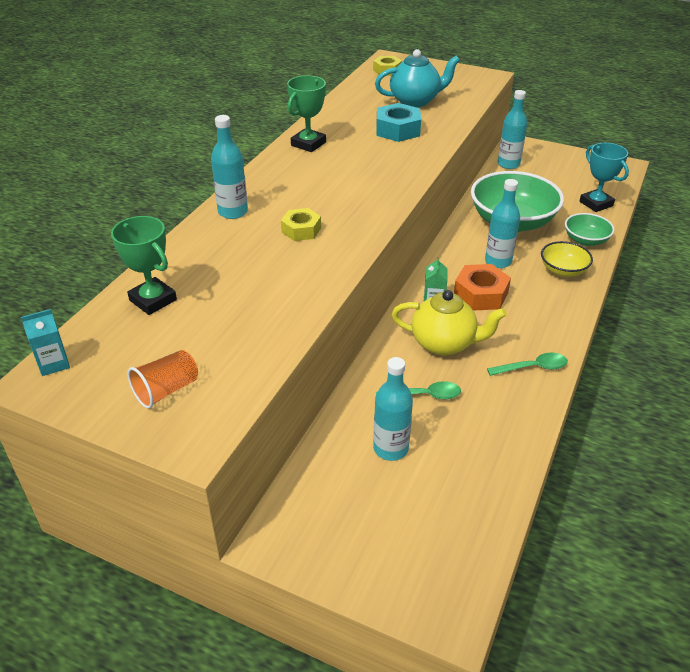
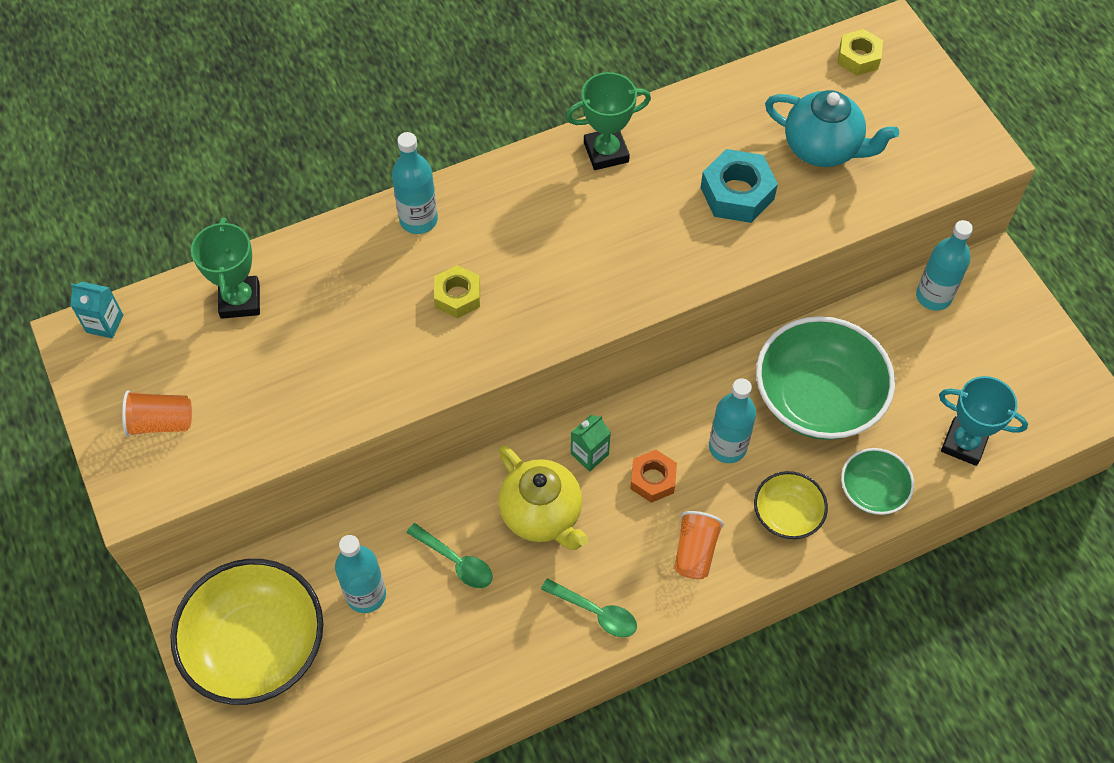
camera: 40 degrees right, 20 degrees up
(351, 529) = (257, 646): none -> yellow bowl
(480, 294) = (653, 479): orange nut -> orange nut, size x0.66
(543, 310) = (695, 552): none -> orange cup
(596, 203) = (964, 443): turquoise trophy -> turquoise trophy turned 75 degrees counterclockwise

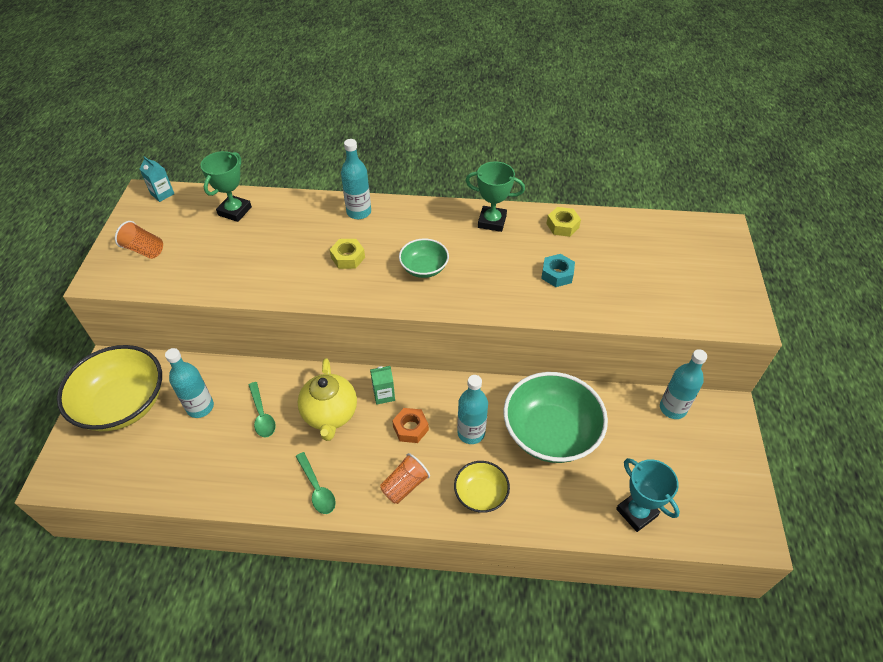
camera: 30 degrees right, 10 degrees down
(737, 193) = (557, 274): turquoise nut -> turquoise nut, size x0.66
(822, 148) = (632, 273): turquoise teapot -> none
(858, 57) = (691, 234): yellow nut -> yellow nut (562, 226)
(872, 491) = (549, 510): green bowl -> green bowl (424, 268)

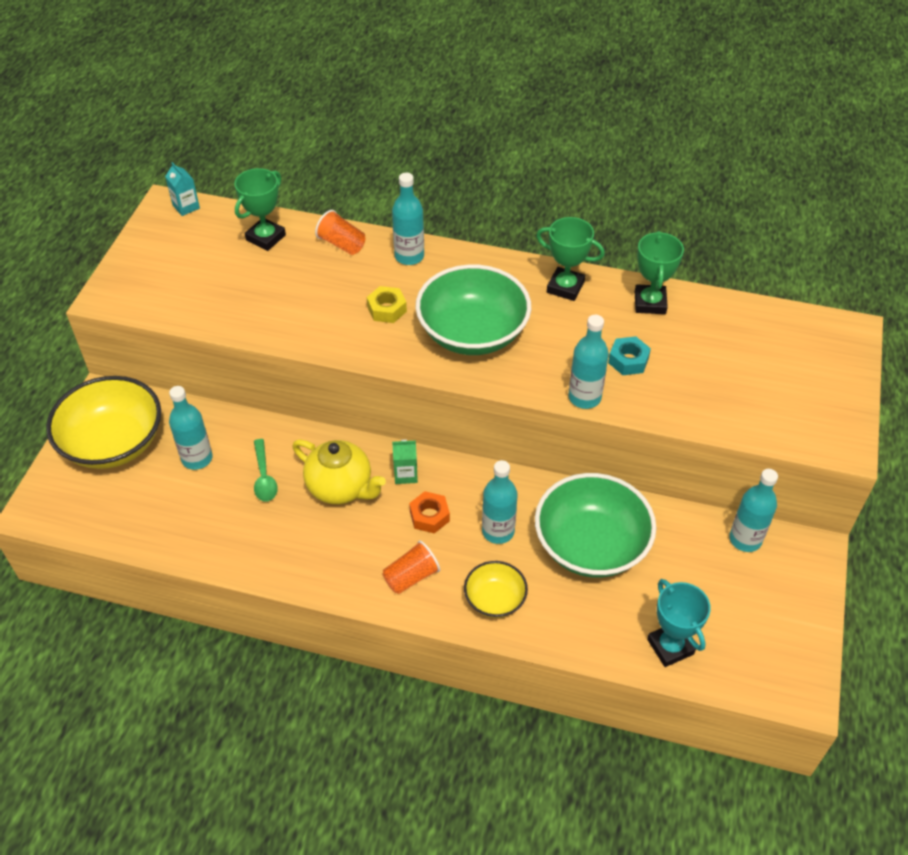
camera: 10 degrees right, 0 degrees up
(144, 250) = (159, 271): orange cup -> orange cup (342, 244)
(317, 489) = (313, 565): green spoon -> none
(330, 415) = (341, 488): yellow teapot -> yellow teapot turned 60 degrees counterclockwise
(424, 268) = (472, 333): green bowl -> green bowl, size x1.94
(529, 310) = (584, 397): none -> turquoise bottle
(562, 226) = (650, 303): yellow nut -> green trophy

